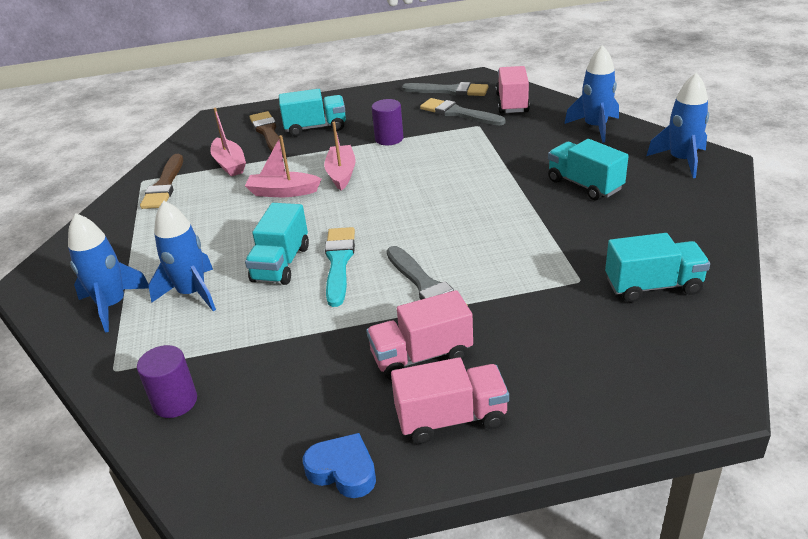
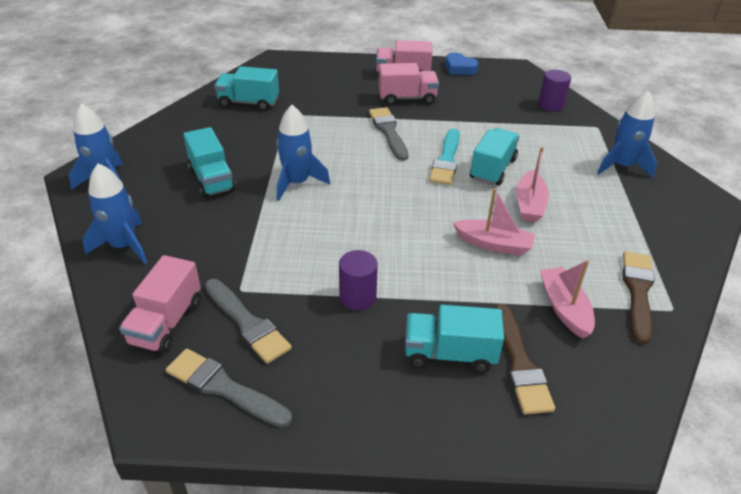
camera: 170 degrees left, 5 degrees up
(192, 293) = (560, 162): blue rocket -> blue rocket (297, 183)
(341, 173) = (428, 253): pink boat -> pink boat (529, 204)

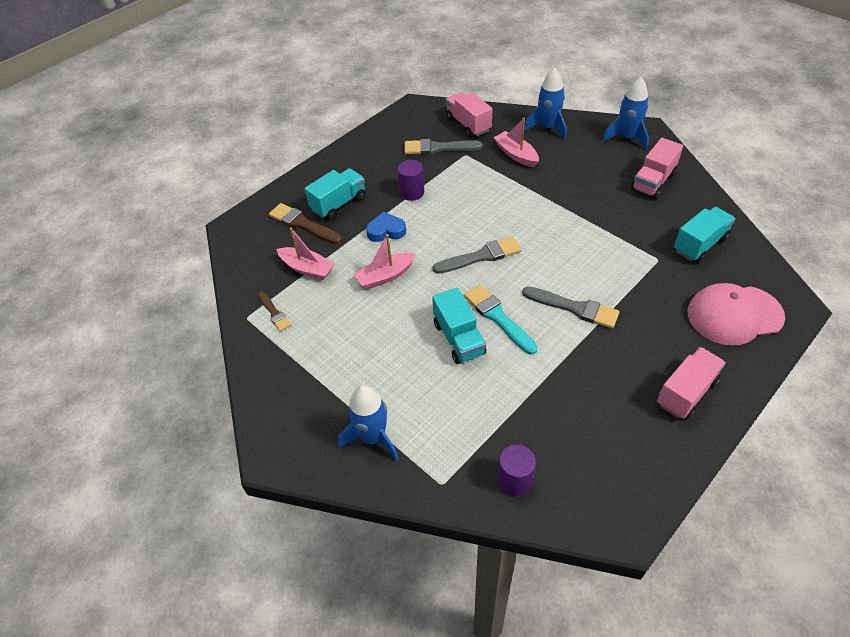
camera: 135 degrees right, 10 degrees up
(212, 179) = (589, 181): turquoise truck -> none
(224, 388) = (407, 128): grey brush -> grey brush (480, 256)
(297, 183) = (546, 218): blue rocket -> none
(312, 75) = (734, 315): none -> pink cap
(407, 98) = (626, 360): pink truck -> pink truck (653, 181)
(459, 68) = (666, 460): blue heart -> blue heart (386, 231)
(529, 204) = (398, 327): pink boat -> pink boat (516, 155)
(638, 292) = (274, 313): brown brush -> brown brush, size x0.60

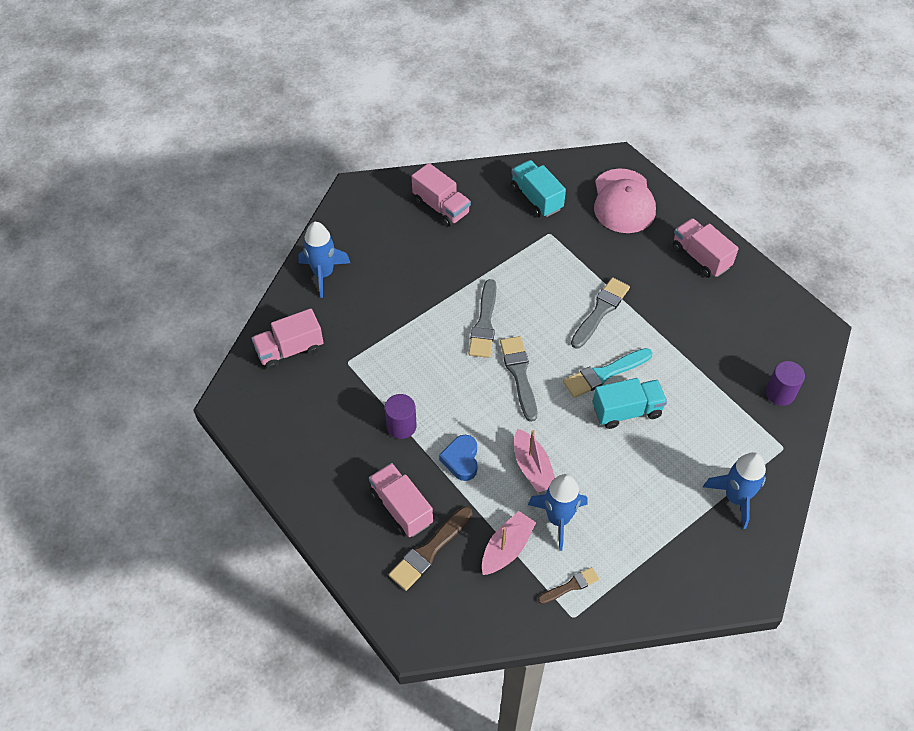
camera: 85 degrees left, 5 degrees up
(338, 203) = (401, 508): turquoise truck -> pink truck
(438, 148) = (326, 388): grey brush -> grey brush (484, 323)
(516, 155) = (363, 313): pink boat -> none
(626, 137) = (364, 209): blue rocket -> blue rocket (558, 519)

